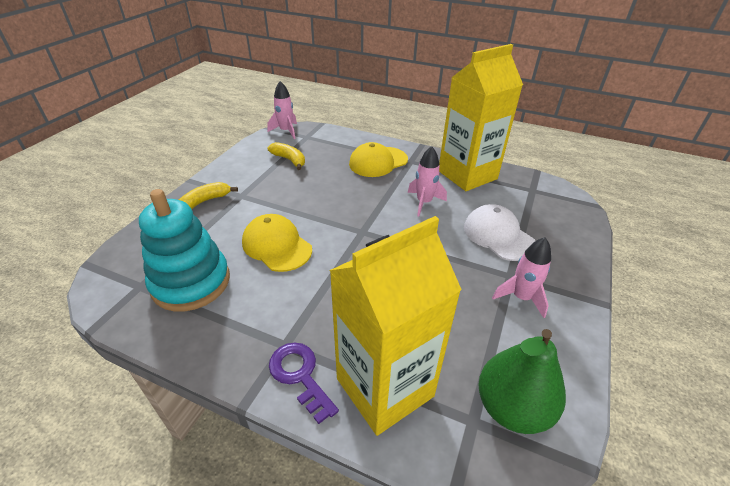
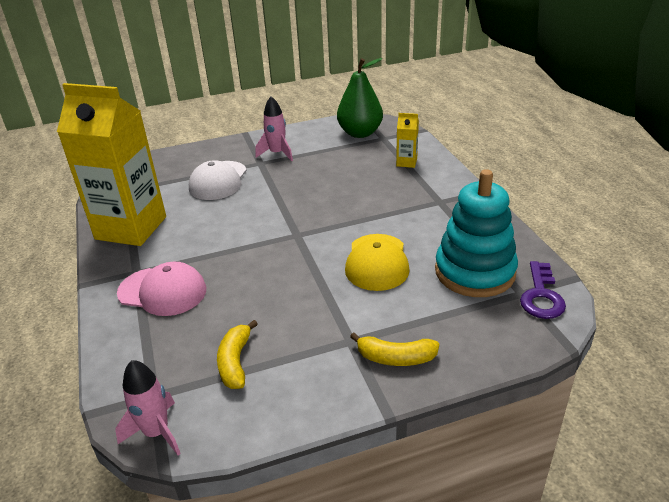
camera: 130 degrees left, 5 degrees down
(300, 375) = (445, 186): purple key -> purple key (541, 296)
(378, 162) = (162, 291): yellow cap -> pink cap
(385, 387) = (406, 162): yellow carton -> yellow carton, size x0.40
(424, 202) = (212, 228): pink rocket -> none

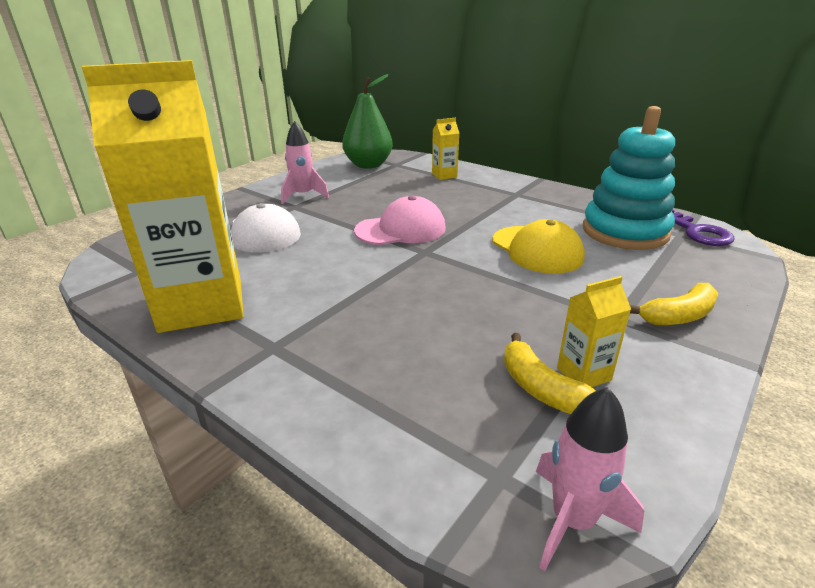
camera: 35 degrees left, 5 degrees down
(162, 291) = (341, 354): pink cap -> pink cap (401, 229)
(271, 365) = (583, 374): none -> yellow carton

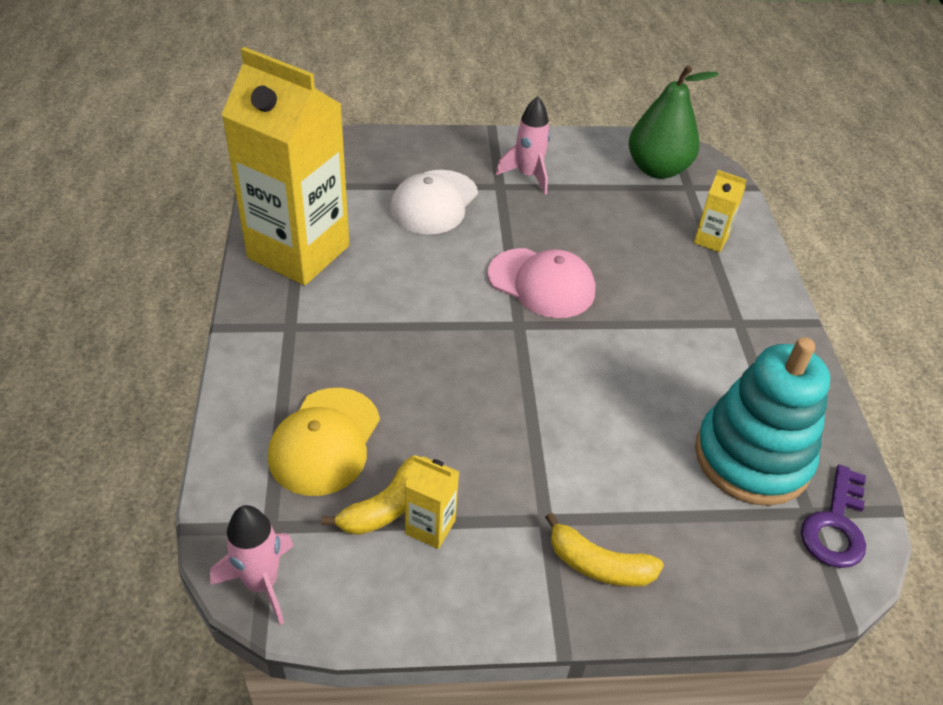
camera: 45 degrees right, 15 degrees up
(537, 249) = (617, 402): yellow cap -> yellow cap (325, 441)
(541, 388) = (385, 507): yellow banana -> yellow banana turned 150 degrees counterclockwise

